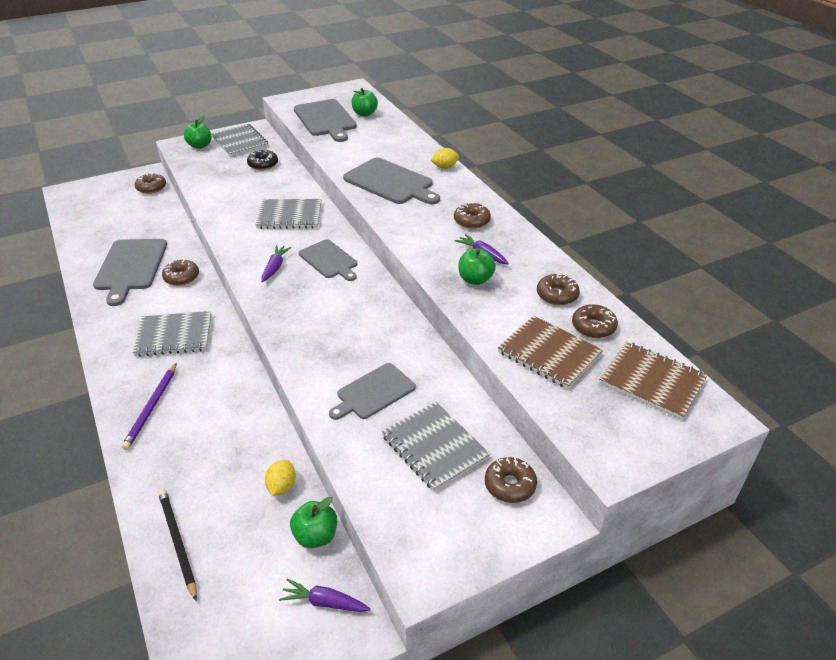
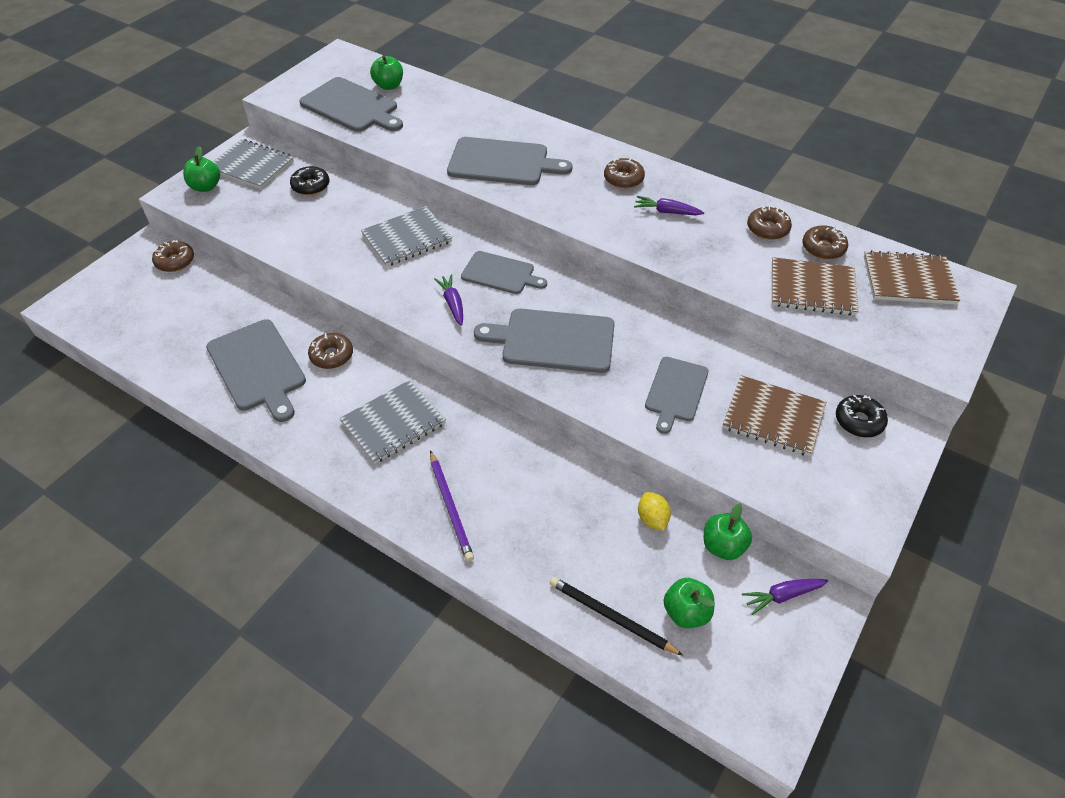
camera: 30 degrees left, 10 degrees up
(319, 318) = (553, 340): none -> grey cutting board
(434, 447) = (773, 417): grey notebook -> brown notebook
(444, 167) = (539, 126): yellow lemon -> none
(475, 279) = (685, 241): green apple -> green apple (686, 612)
(510, 485) = (859, 421): brown donut -> black donut

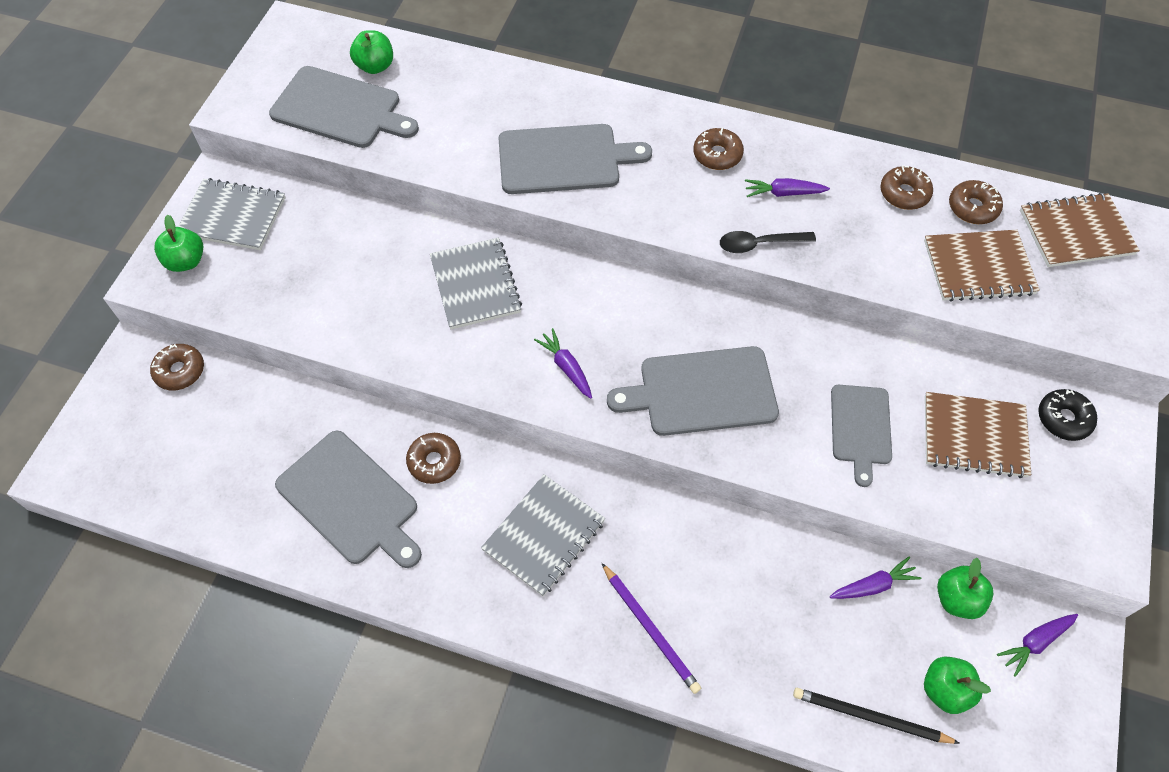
camera: 15 degrees left, 10 degrees up
(311, 186) = (323, 231): black donut -> none
(407, 238) = (475, 285): grey notebook -> grey notebook turned 60 degrees counterclockwise
(500, 274) = (607, 311): grey cutting board -> none
(633, 241) = (759, 244): none -> black spoon
(652, 519) = (873, 585): yellow lemon -> purple carrot

